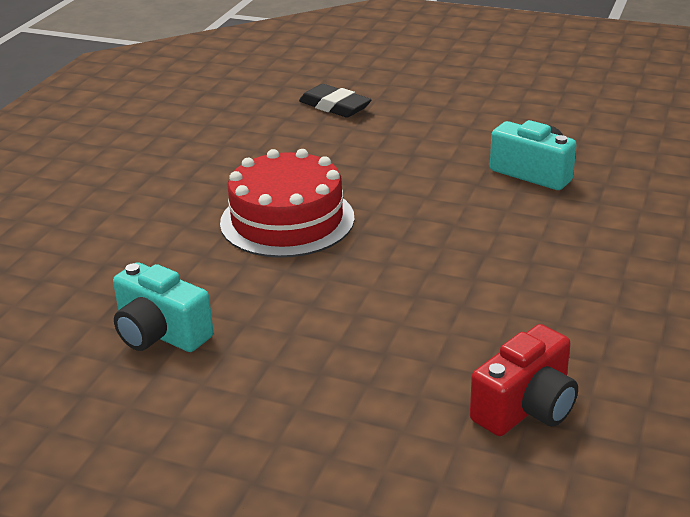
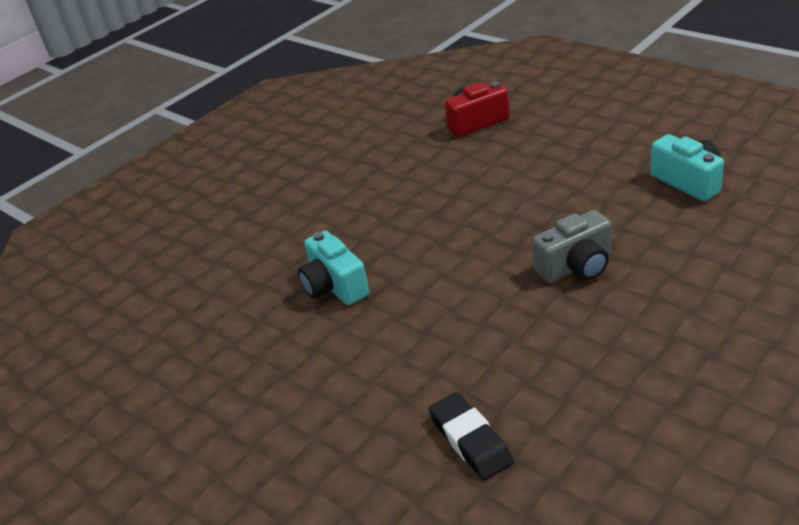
camera: 155 degrees left, 5 degrees up
(287, 220) = (576, 266): red cake -> grey camera

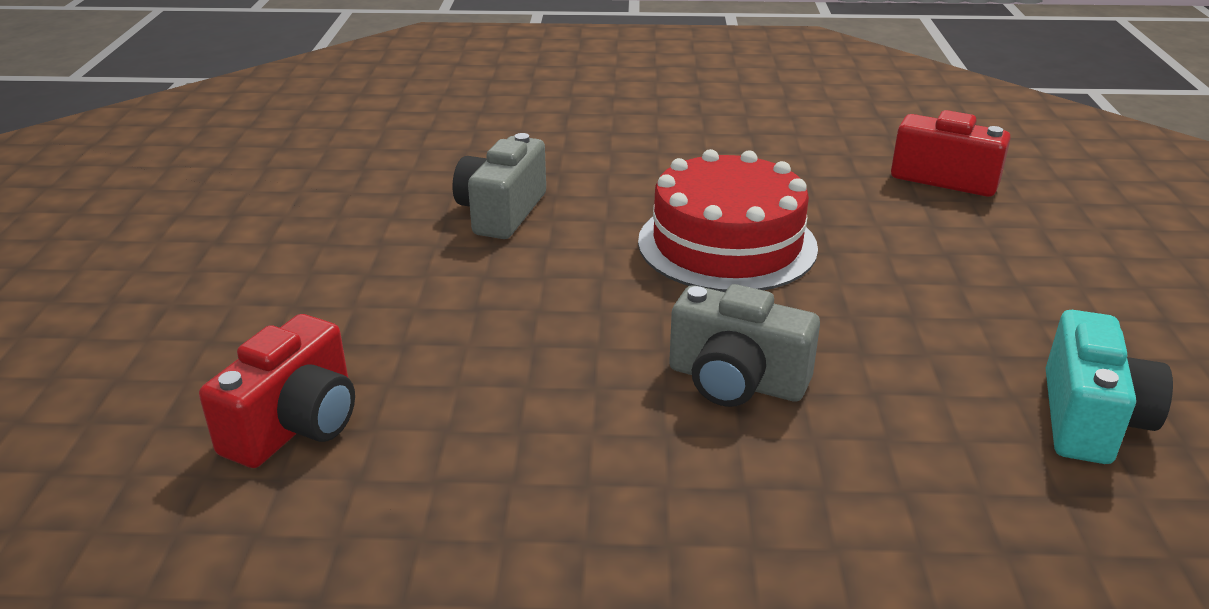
camera: 45 degrees right, 5 degrees down
(334, 286) = (501, 212): turquoise camera -> grey camera
(459, 218) = (727, 244): none -> red cake
(470, 440) = (295, 424): black eraser -> red camera

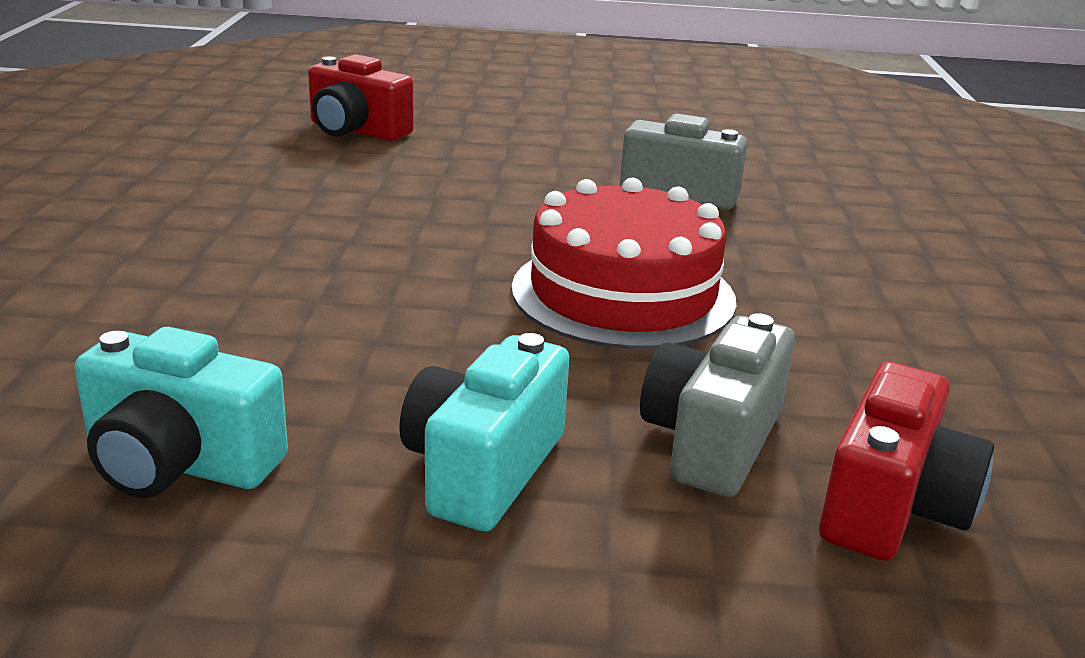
camera: 90 degrees right, 5 degrees down
(736, 381) = (347, 270): grey camera -> grey camera (712, 441)
(1002, 295) = (483, 469): none -> turquoise camera

